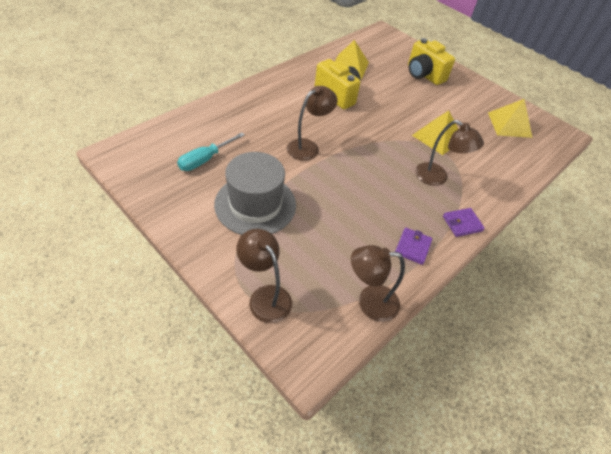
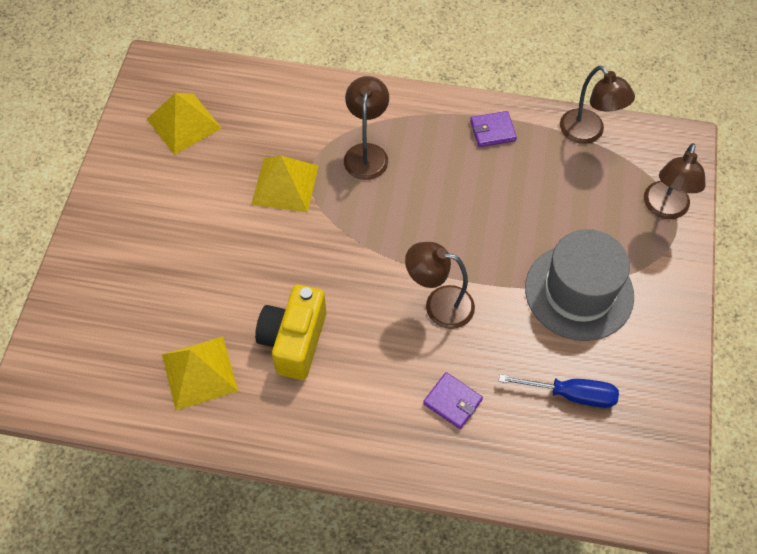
camera: 120 degrees left, 10 degrees up
(205, 159) = (571, 394): turquoise screwdriver -> blue screwdriver
(424, 75) = (135, 265): yellow camera -> none
(462, 223) = (419, 106): purple wallet -> purple wallet (452, 402)

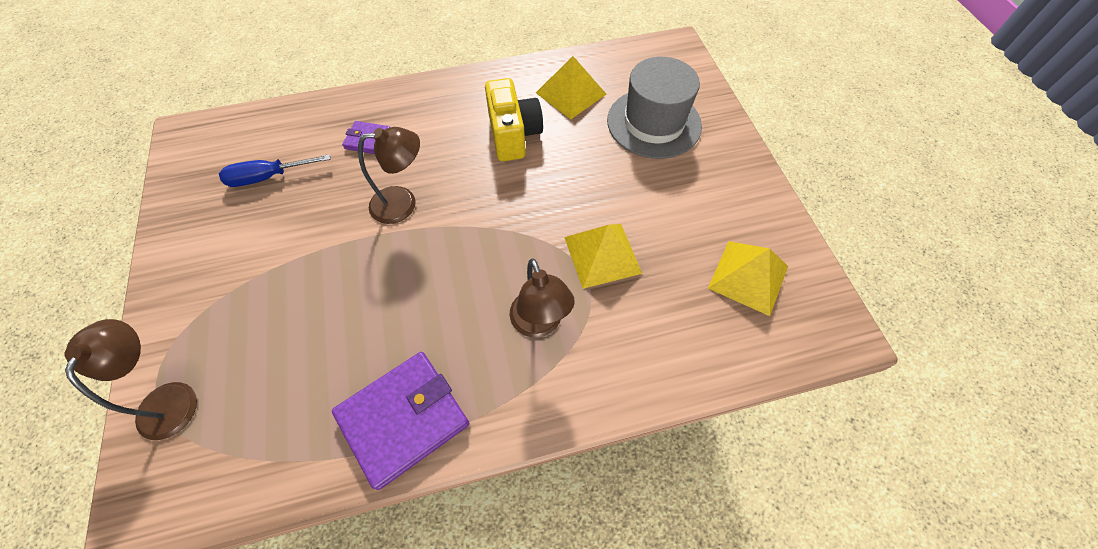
camera: 155 degrees right, 0 degrees up
(492, 131) = (403, 419): purple wallet -> purple wallet, size x1.99
(579, 292) = (269, 263): grey hat -> grey hat (654, 123)
(588, 133) = (275, 472): brown lamp -> none

